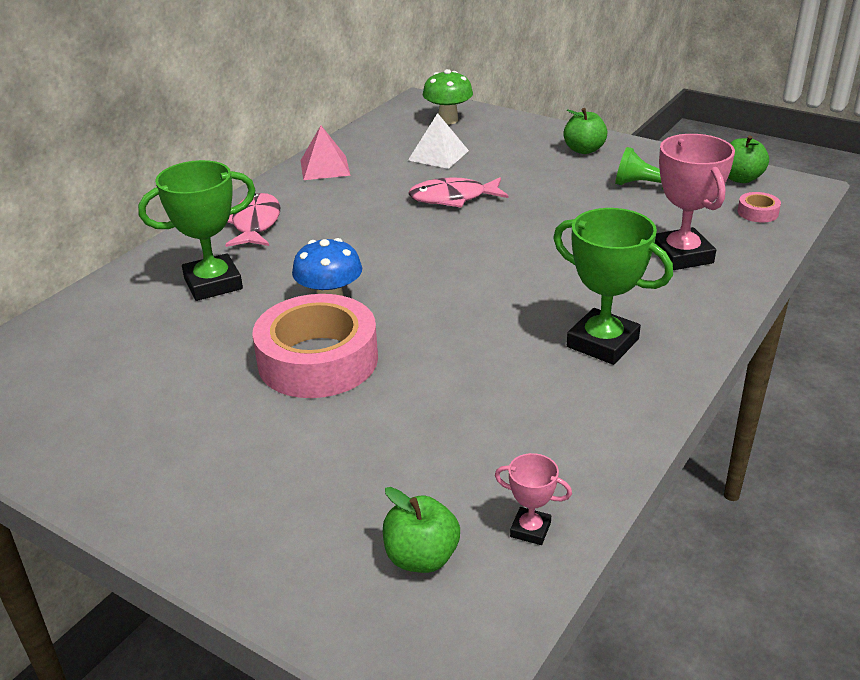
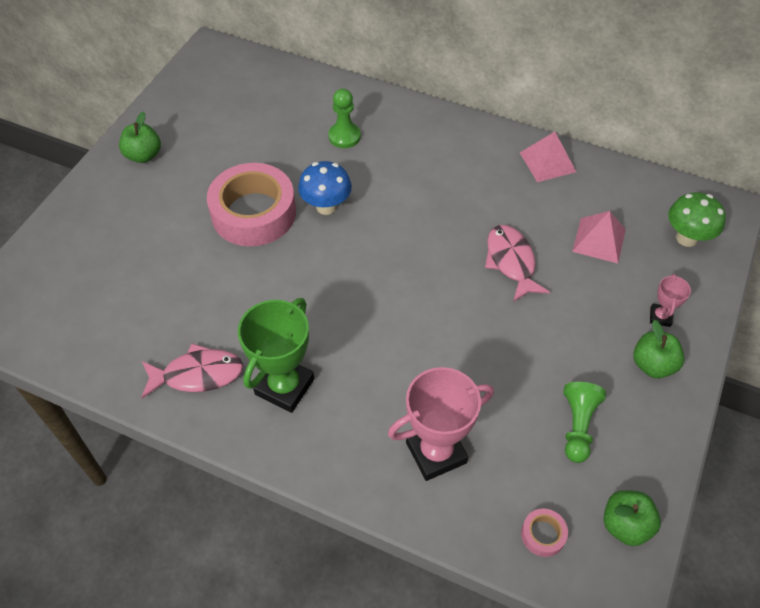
camera: 80 degrees right, 20 degrees up
(213, 283) = (344, 136): green trophy -> green pawn
(255, 224) = (436, 139): pink fish -> pink fish (197, 374)
(421, 557) = (63, 296): green apple -> green apple (144, 155)
(438, 155) = (599, 240): white pyramid -> pink pyramid
(530, 529) = (80, 349): pink trophy -> pink trophy (660, 317)

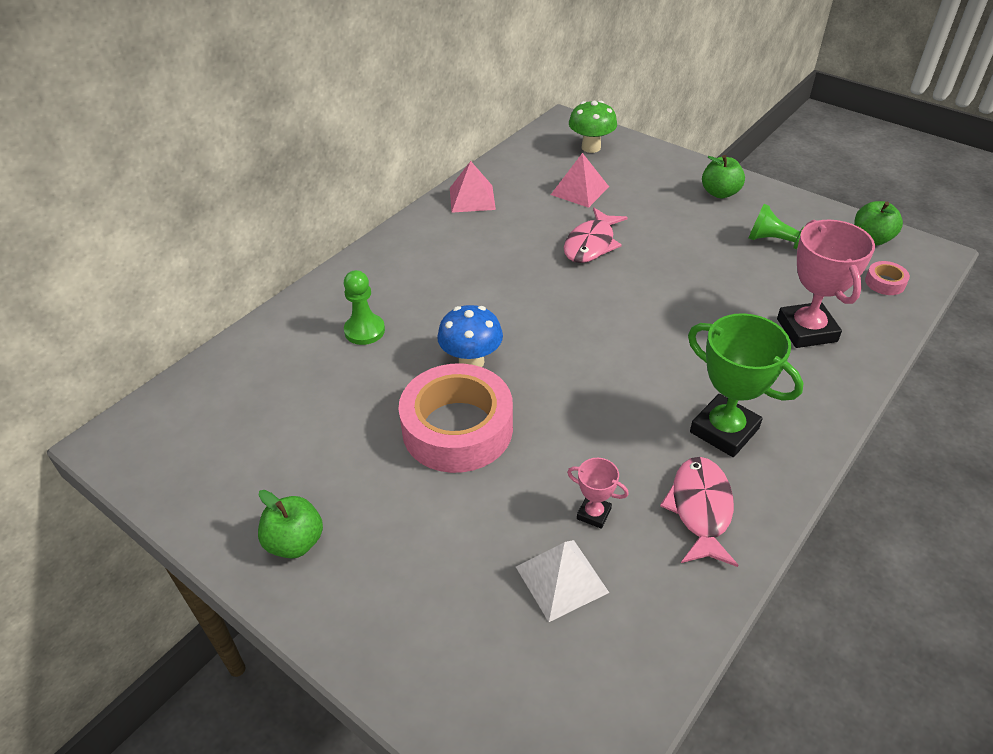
camera: 75 degrees left, 10 degrees down
(127, 296) = (562, 579): none -> white pyramid
(511, 262) = (591, 244): pink fish -> pink fish turned 60 degrees counterclockwise
(660, 317) = (671, 178): pink trophy -> pink trophy (593, 514)

